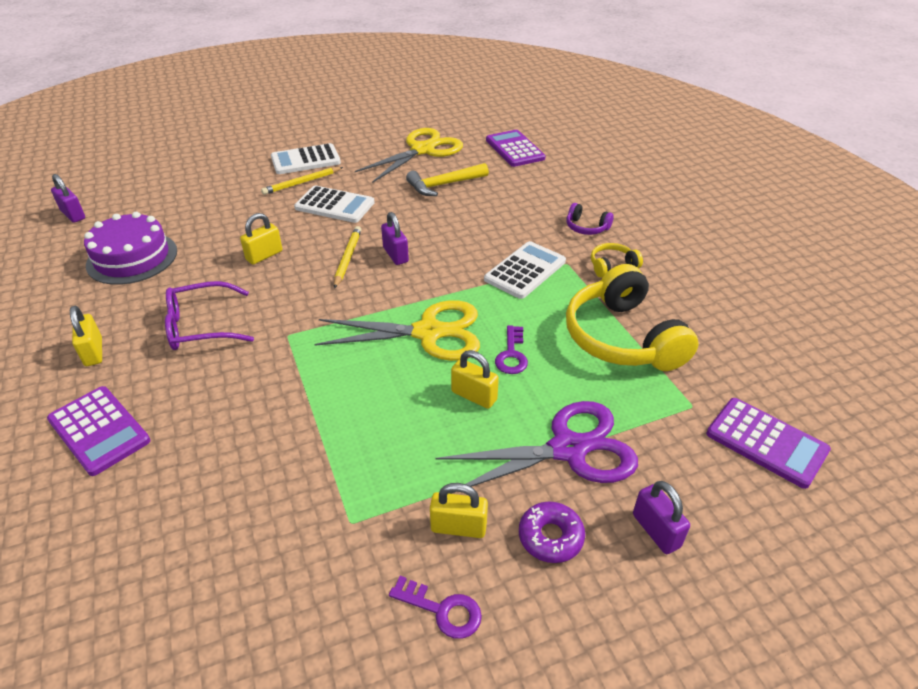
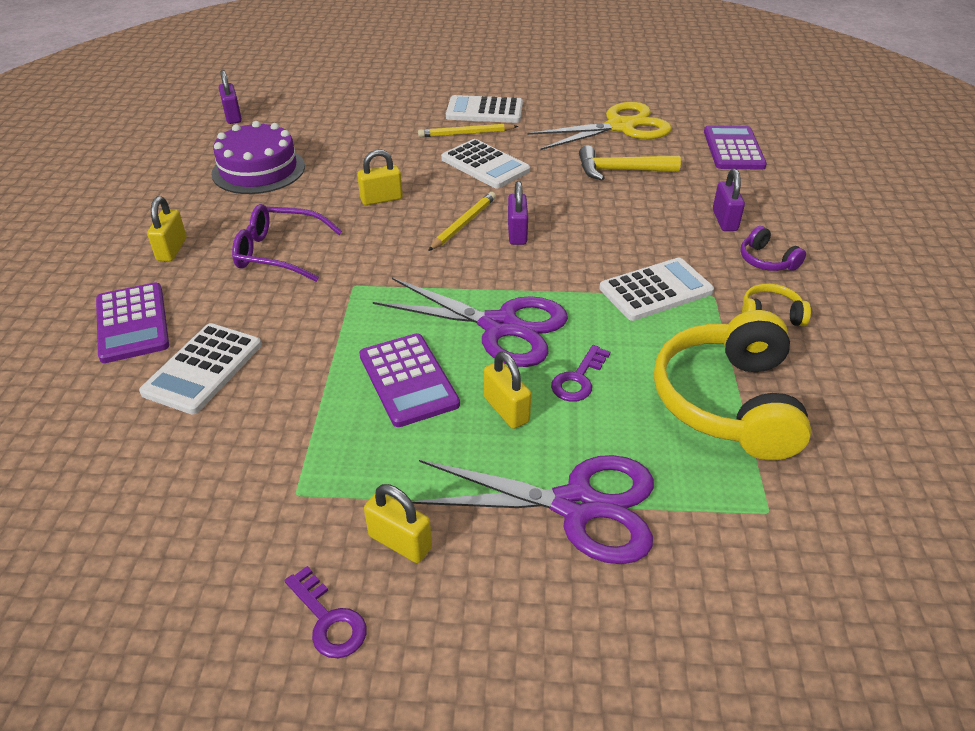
camera: 25 degrees right, 0 degrees up
(197, 448) = (203, 369): none -> white calculator
(428, 332) = (500, 326): yellow scissors -> purple scissors
(550, 537) = (493, 593): purple donut -> none
(656, 530) = (622, 638): purple padlock -> purple padlock (724, 220)
(766, 442) = (843, 592): purple calculator -> purple calculator (408, 380)

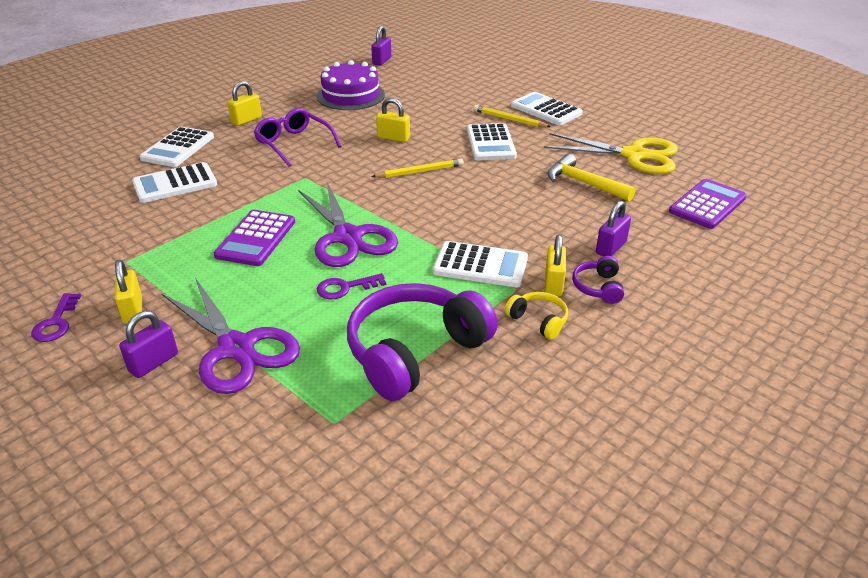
camera: 40 degrees right, 5 degrees down
(132, 323) = (178, 148): purple calculator -> white calculator
(506, 410) = (280, 281): yellow padlock -> yellow padlock (553, 284)
(517, 233) = (444, 191): purple padlock -> purple padlock (153, 363)
(728, 402) = (415, 352): yellow headphones -> purple headphones

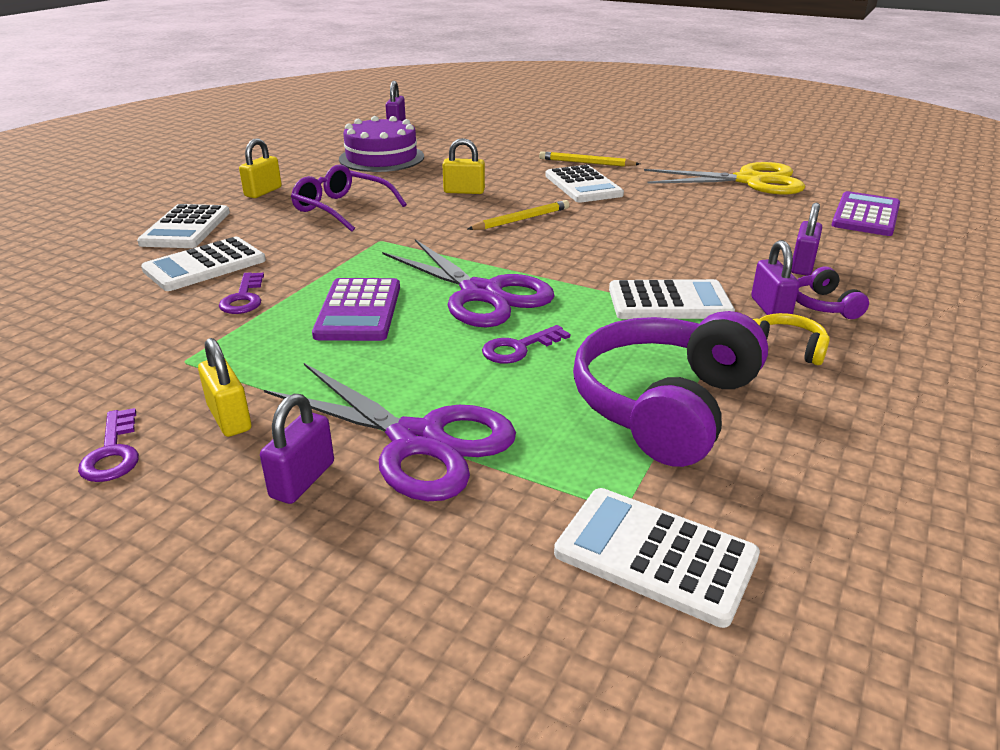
camera: 15 degrees left, 5 degrees down
(186, 216) = (244, 298): none -> purple key
(546, 110) = (620, 151): white calculator -> white calculator (655, 555)
(553, 284) = (770, 309): yellow padlock -> purple padlock
(583, 183) = (718, 210): yellow hammer -> none

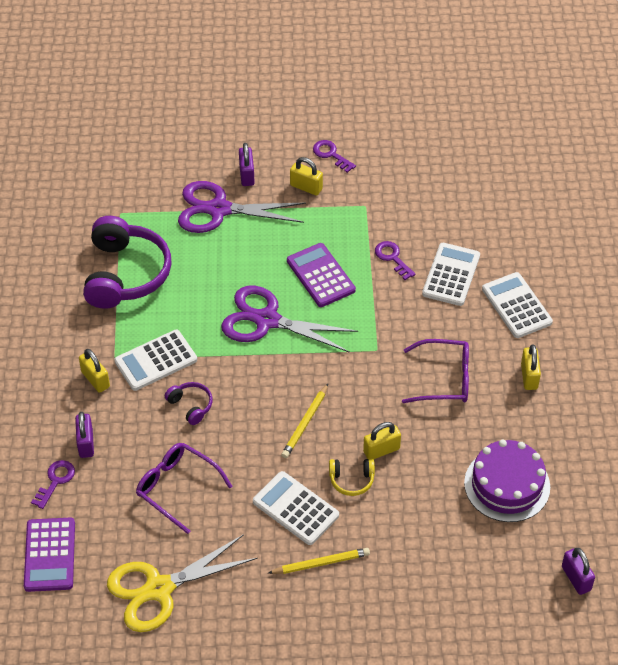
camera: 150 degrees right, 20 degrees up
(519, 348) = (215, 283): purple key -> purple key (55, 481)
(655, 555) = (101, 200): white calculator -> none
(699, 218) = (177, 488): none -> purple glasses
(770, 309) = (95, 379): purple padlock -> yellow padlock
(786, 348) = (79, 343): yellow headphones -> yellow headphones (351, 480)
(823, 305) = (65, 397): purple headphones -> purple headphones (191, 406)

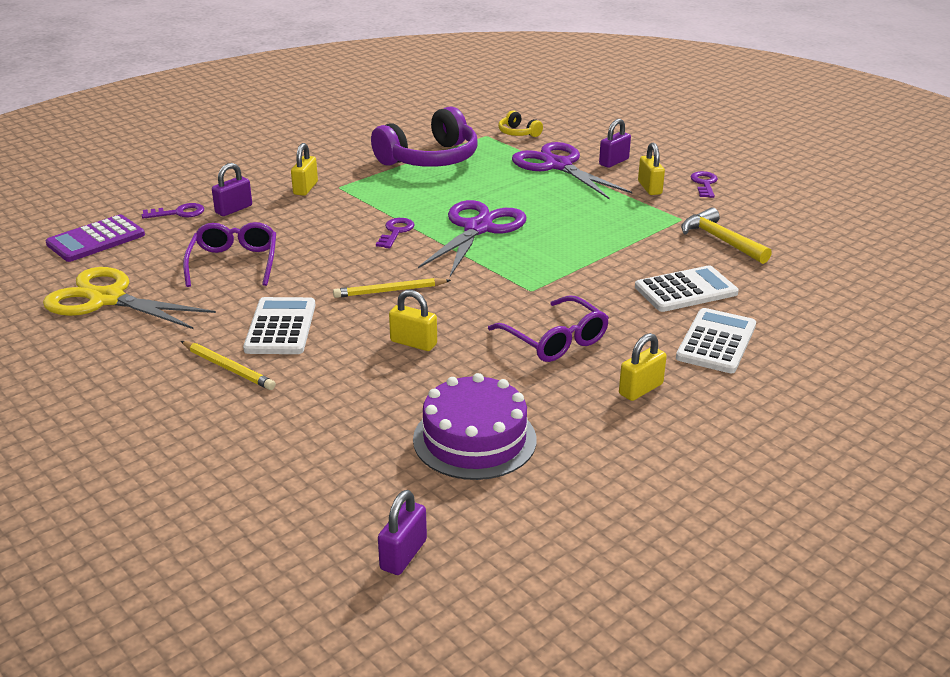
camera: 50 degrees right, 20 degrees down
(156, 361) = (360, 202): white calculator -> none
(191, 406) = (333, 234): purple headphones -> none
(267, 320) = (478, 228): purple scissors -> purple scissors turned 45 degrees clockwise
(320, 276) = (568, 231): purple calculator -> none
(351, 480) = (354, 342): yellow headphones -> yellow headphones (518, 133)
(392, 258) = (649, 254): purple key -> purple key (396, 232)
(411, 209) = (720, 240): none -> yellow hammer

